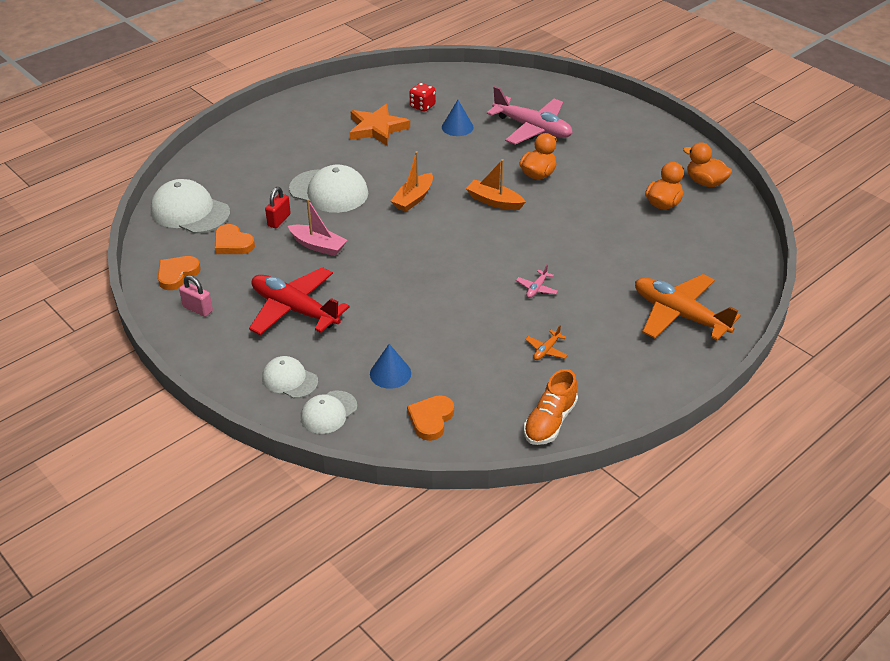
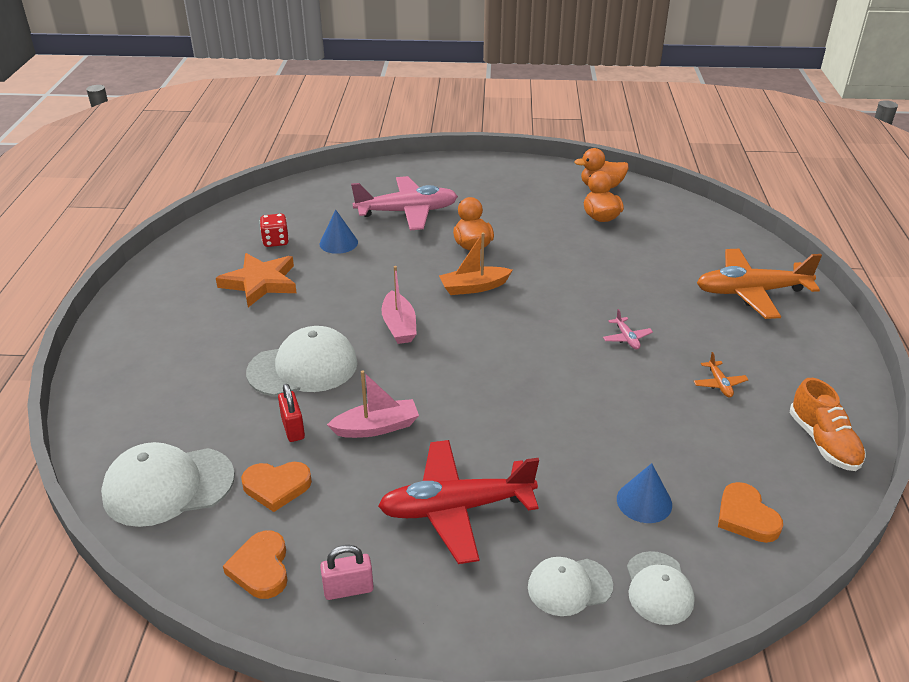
camera: 45 degrees left, 5 degrees down
(413, 199) = (399, 326): orange boat -> pink boat

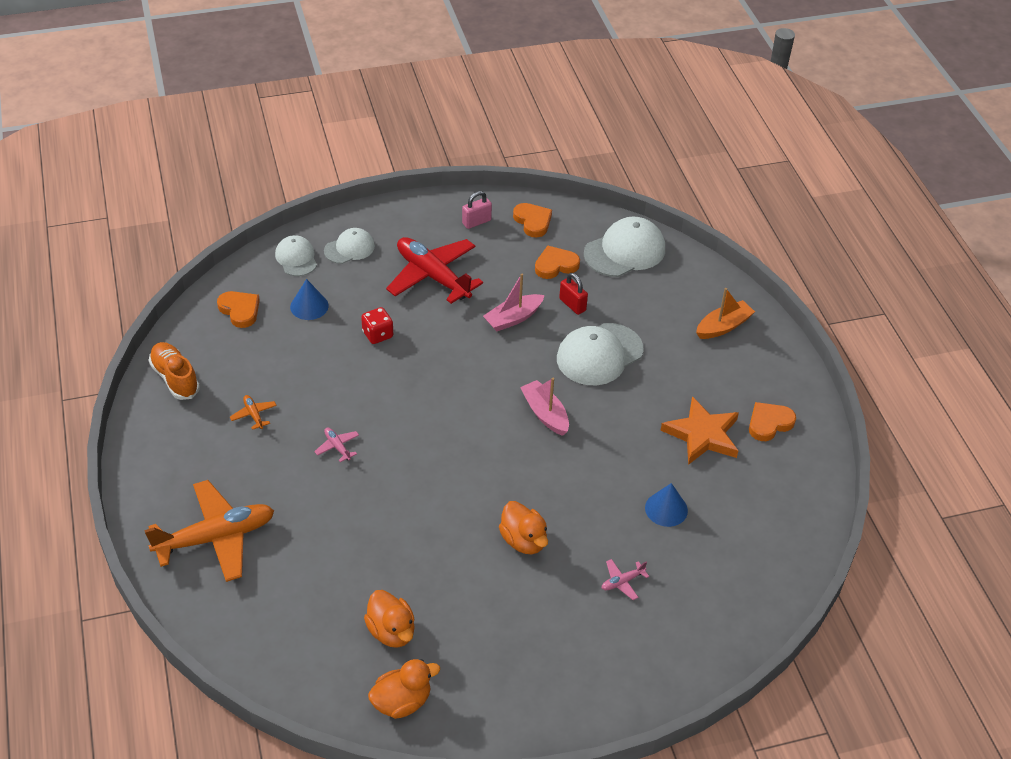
camera: 160 degrees right, 10 degrees up
(191, 279) = (769, 423): none -> orange heart
(275, 241) = (732, 495): red dice -> red dice (377, 335)
(407, 212) = (622, 582): pink plane -> pink plane, size x0.40
(456, 508) = (433, 276): red plane -> red plane turned 105 degrees counterclockwise
(474, 287) = (497, 477): orange boat -> orange boat (723, 326)

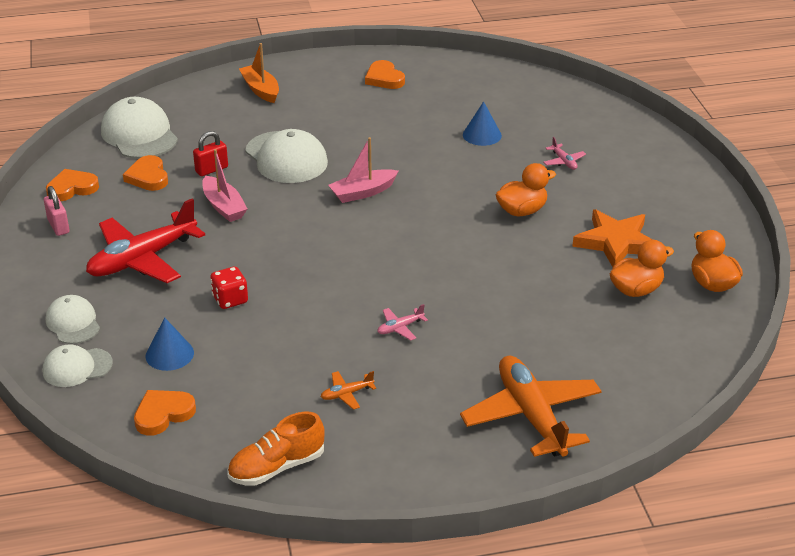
camera: 85 degrees left, 10 degrees down
(702, 435) = (395, 111): orange star -> orange star (616, 242)

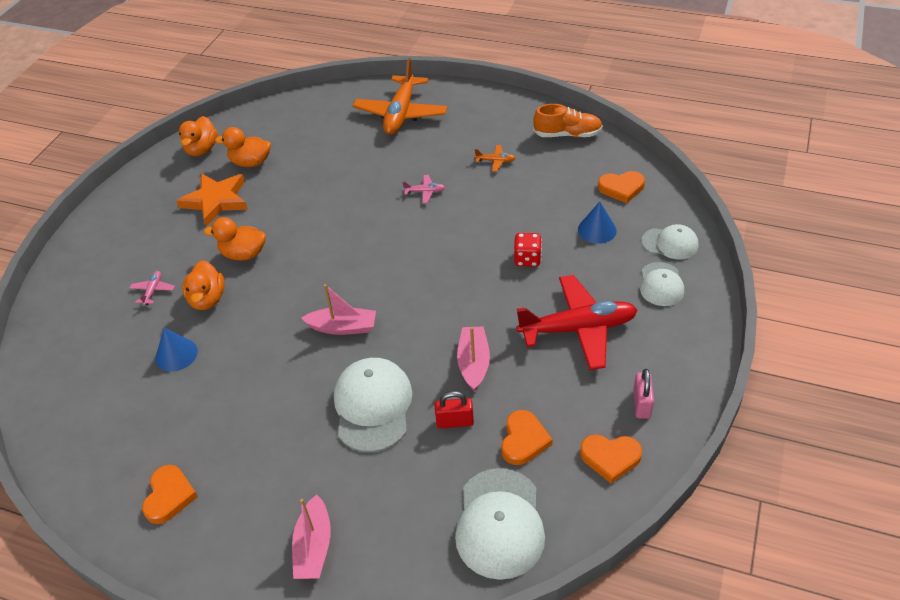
camera: 145 degrees left, 10 degrees up
(261, 90) = (314, 546): orange boat -> pink boat
(507, 172) = (207, 299): none -> orange duck

